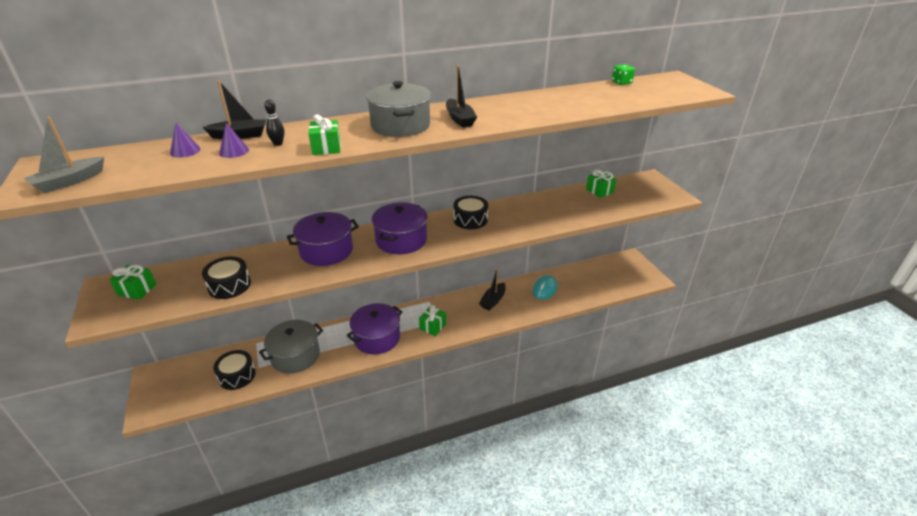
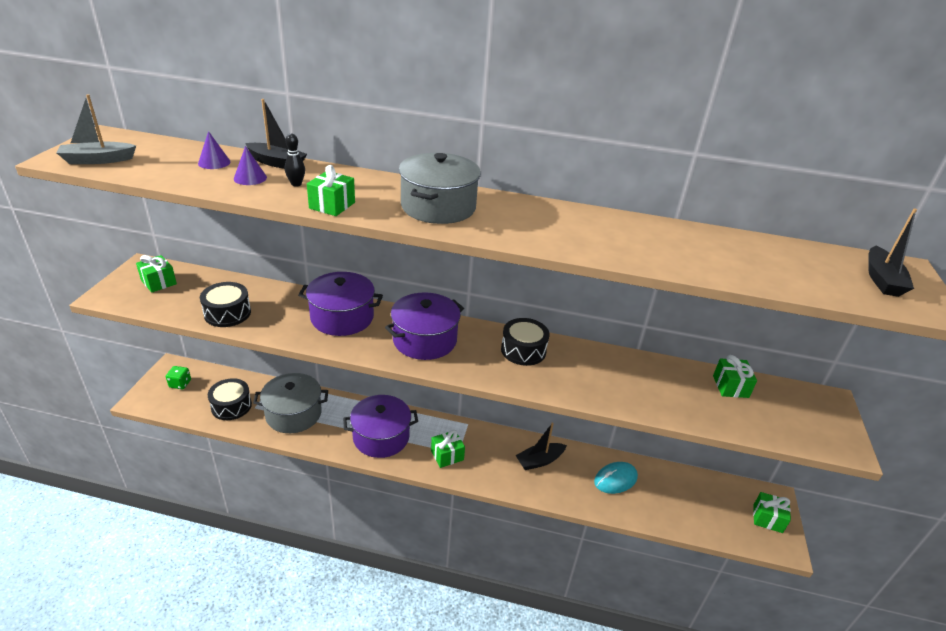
camera: 30 degrees right, 0 degrees up
(460, 119) = (513, 223): black boat -> black boat (881, 279)
(621, 82) = (802, 248): green dice -> green dice (180, 384)
(636, 270) = (767, 519): none -> green gift

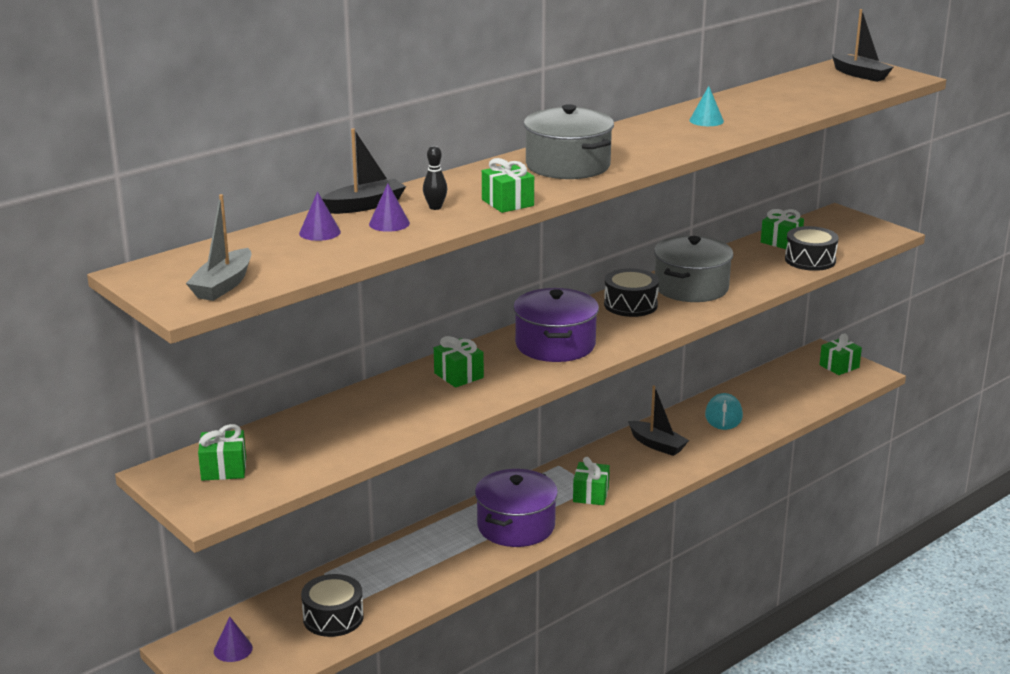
camera: 50 degrees left, 10 degrees down
(180, 384) = (233, 649): green dice -> purple cone
(227, 313) = (361, 438): black drum -> black drum (810, 260)
(293, 414) = (405, 574): grey pot -> grey pot (691, 287)
(342, 317) = (458, 375): purple pot -> green gift
(539, 461) = (657, 445): black boat -> black boat turned 60 degrees counterclockwise
(624, 235) = (706, 120): none -> turquoise cone

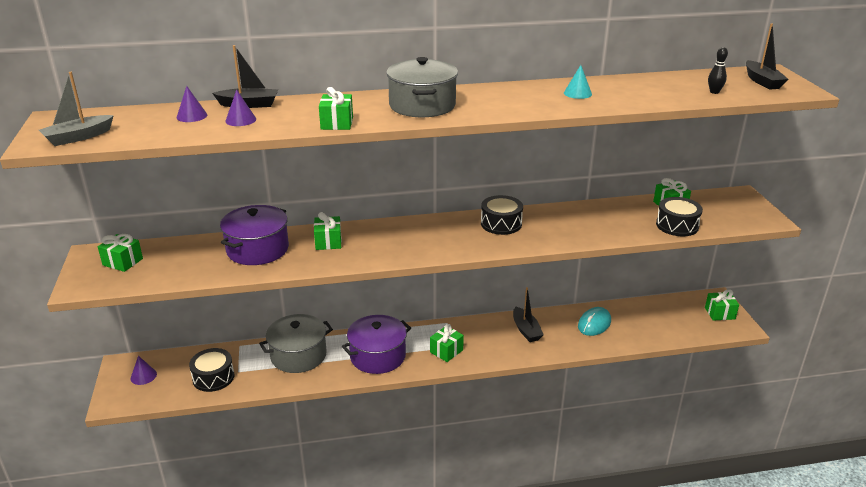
camera: 30 degrees right, 5 degrees up
(435, 207) = (287, 115): black bowling pin -> black bowling pin (714, 92)
(555, 345) = (415, 238): purple pot -> purple pot (257, 249)
(691, 287) = (559, 223): grey pot -> grey pot (298, 355)

